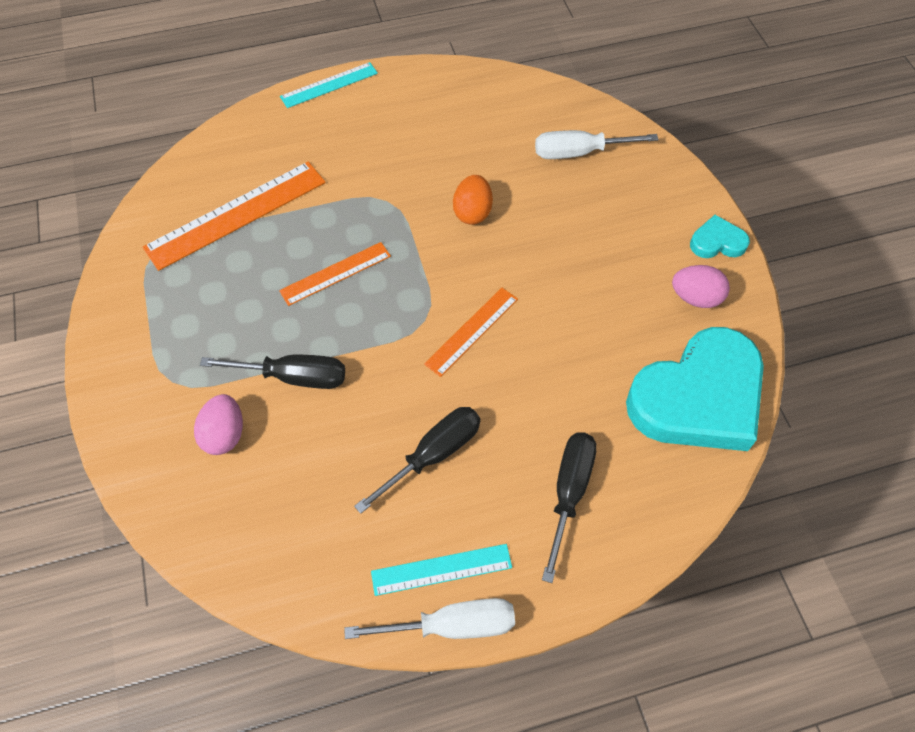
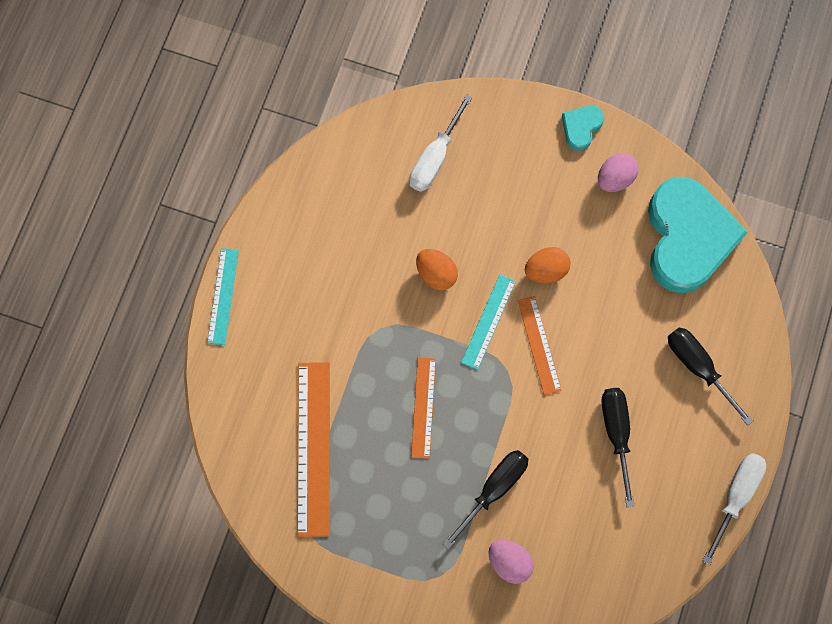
camera: 55 degrees left, 15 degrees up
(441, 569) = (697, 479): turquoise ruler -> turquoise ruler (488, 321)
(551, 294) = (546, 270): none -> orange egg

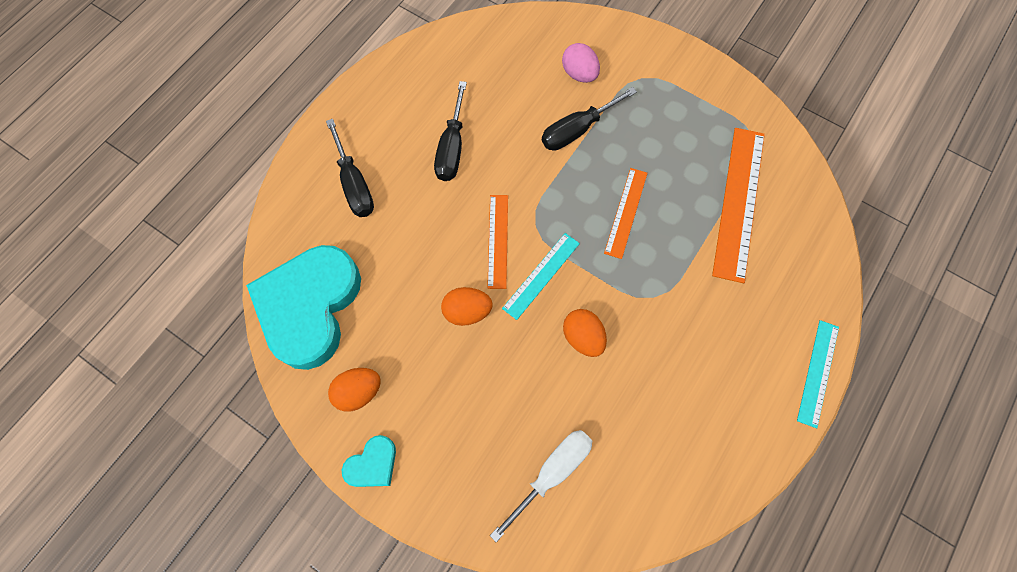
camera: 165 degrees left, 5 degrees down
(615, 179) = (359, 392): pink egg -> orange egg
(735, 496) = (368, 76): white screwdriver -> none

